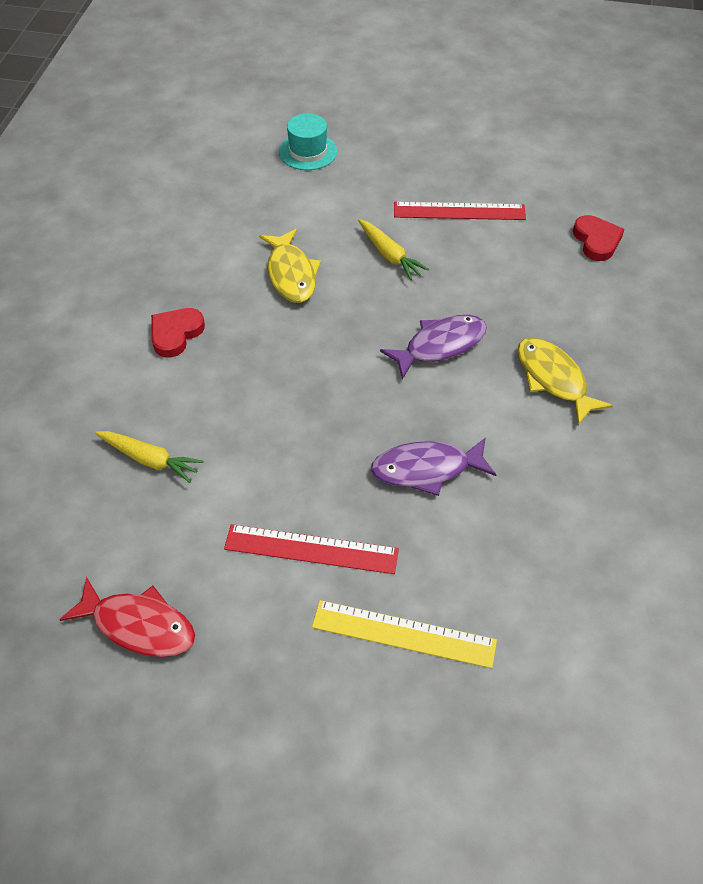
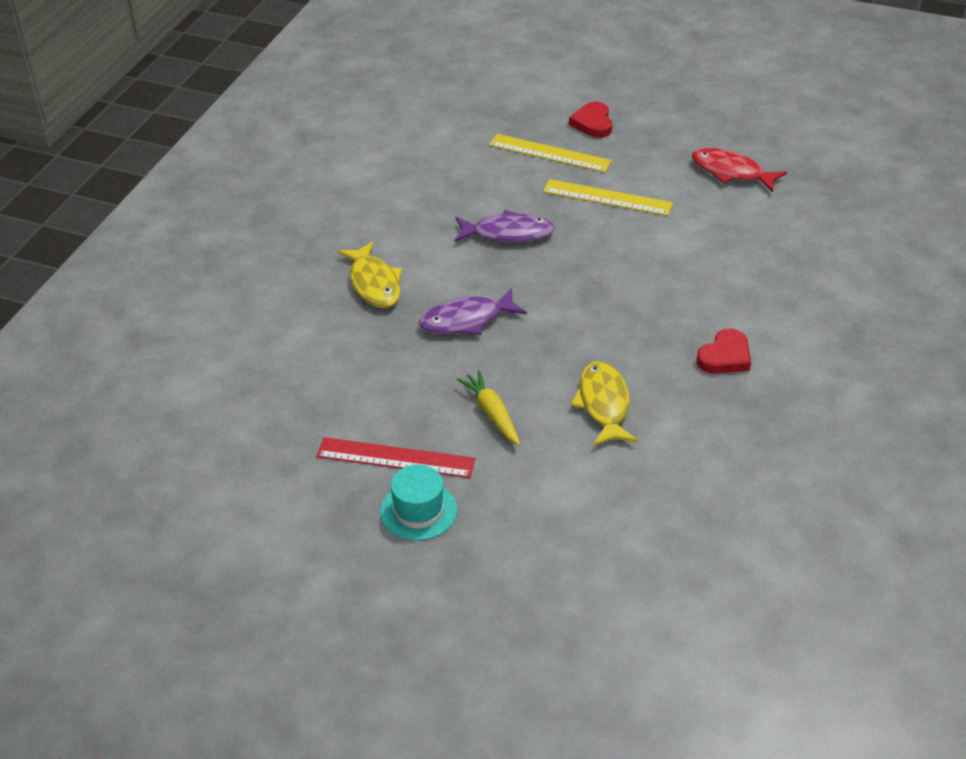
camera: 170 degrees left, 10 degrees down
(149, 459) = (737, 261): yellow carrot -> none
(308, 152) = (565, 569): turquoise hat -> turquoise hat (418, 511)
(311, 549) = (607, 197): red ruler -> yellow ruler
(596, 241) = (258, 405): red heart -> red heart (593, 123)

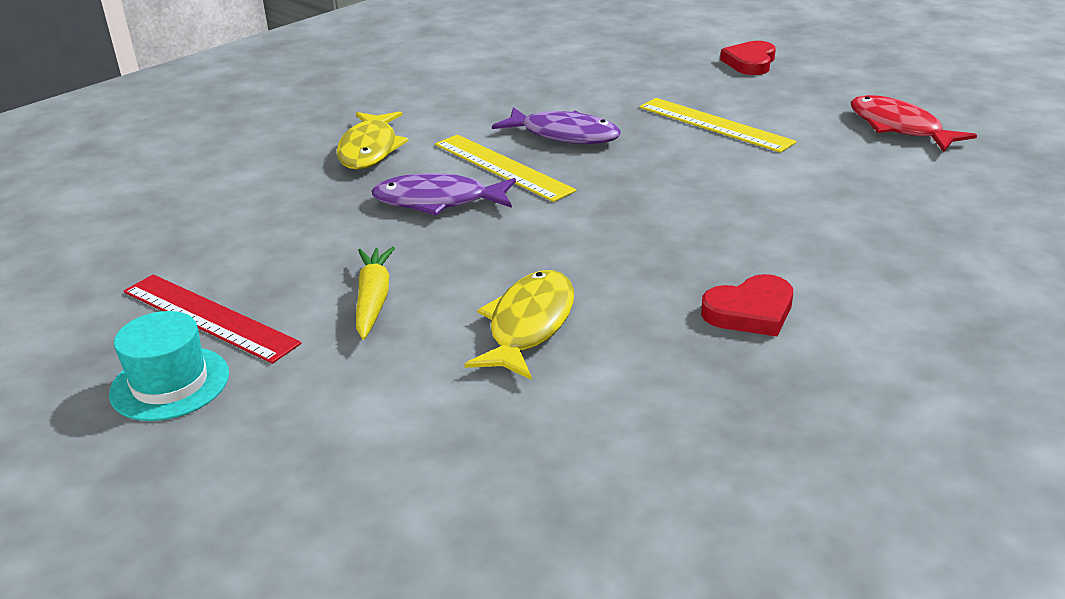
camera: 25 degrees right, 10 degrees down
(550, 153) = (677, 78): yellow ruler -> yellow ruler (502, 167)

